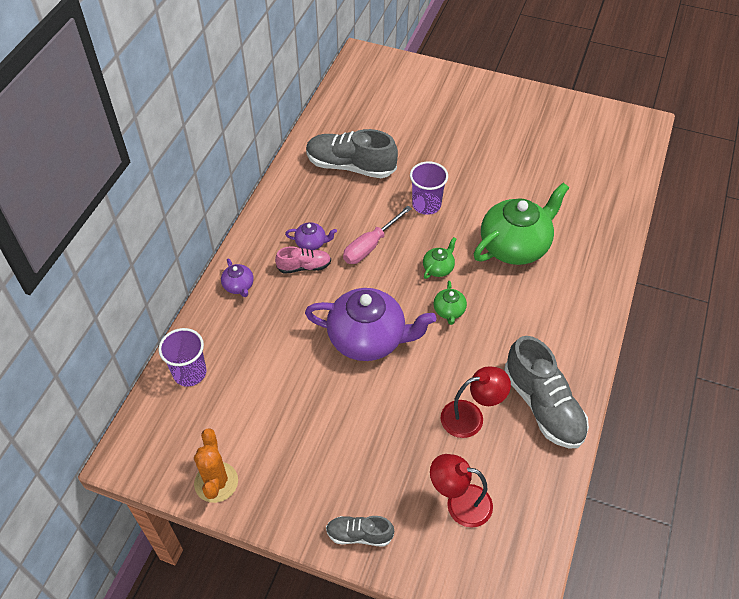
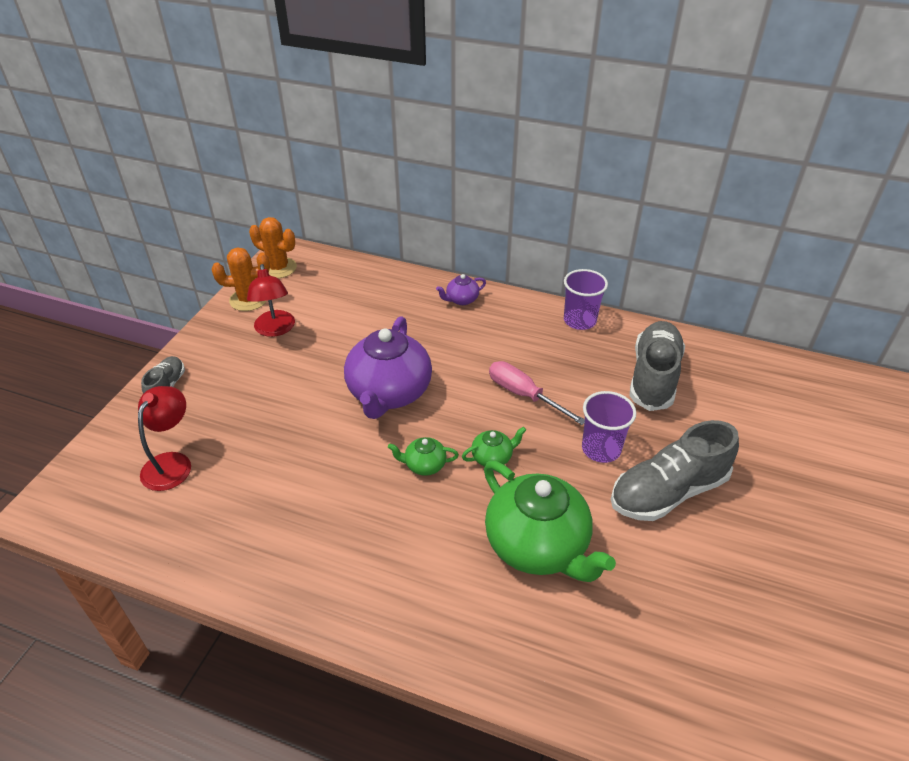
camera: 90 degrees right, 10 degrees down
(158, 460) = (278, 268): none -> orange cactus
(189, 373) = (362, 277): purple cup -> purple cup (579, 320)
(304, 267) = (489, 343): pink shoe -> none
(311, 243) = (523, 347): purple teapot -> none
(438, 268) = (492, 457): green teapot -> green teapot turned 60 degrees counterclockwise
(471, 416) = (272, 478): red lamp -> red lamp (275, 329)
(543, 406) = (271, 553): grey shoe -> grey shoe (668, 492)

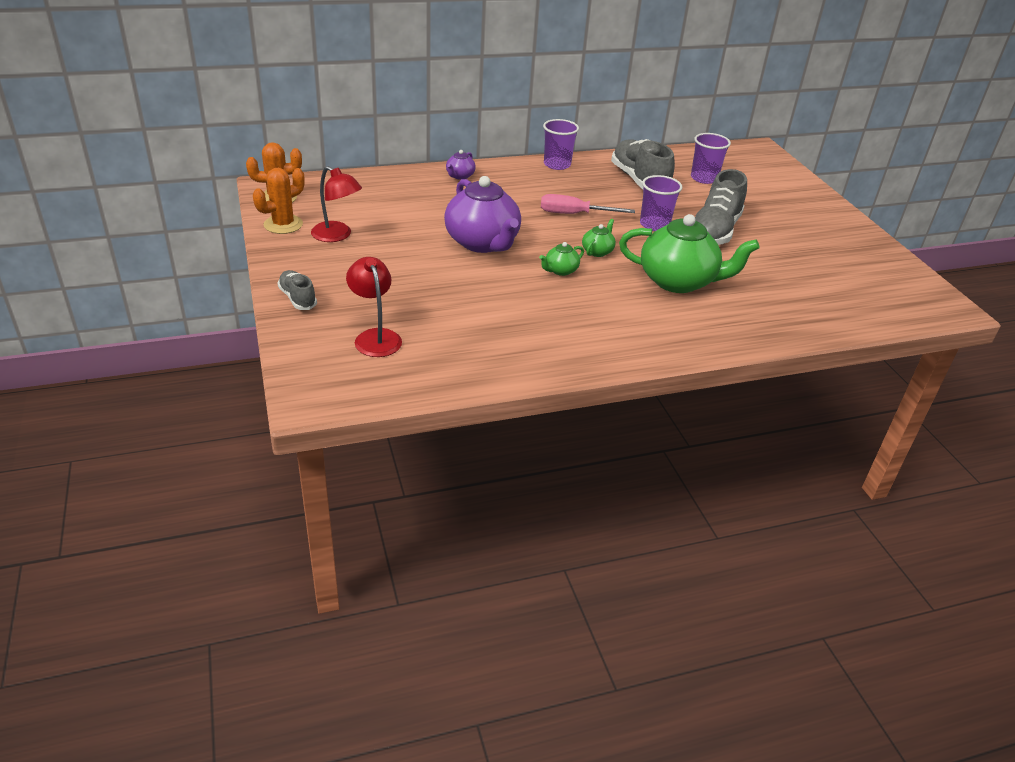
camera: 40 degrees left, 5 degrees down
(743, 405) = (704, 178): none -> purple cup

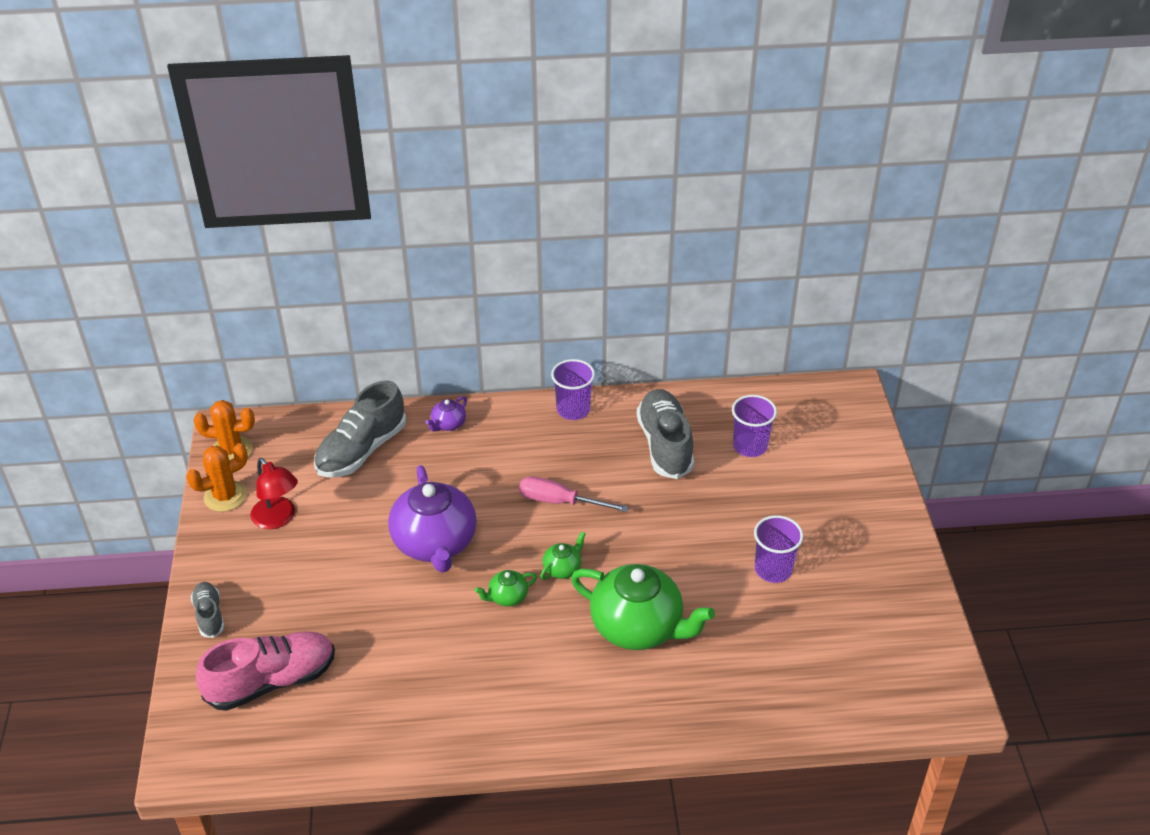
camera: 15 degrees right, 5 degrees up
(375, 337) = (272, 681): red lamp -> pink shoe
(654, 225) = (650, 527): purple cup -> purple cup (773, 569)
(714, 231) = (720, 544): grey shoe -> grey shoe (361, 450)

